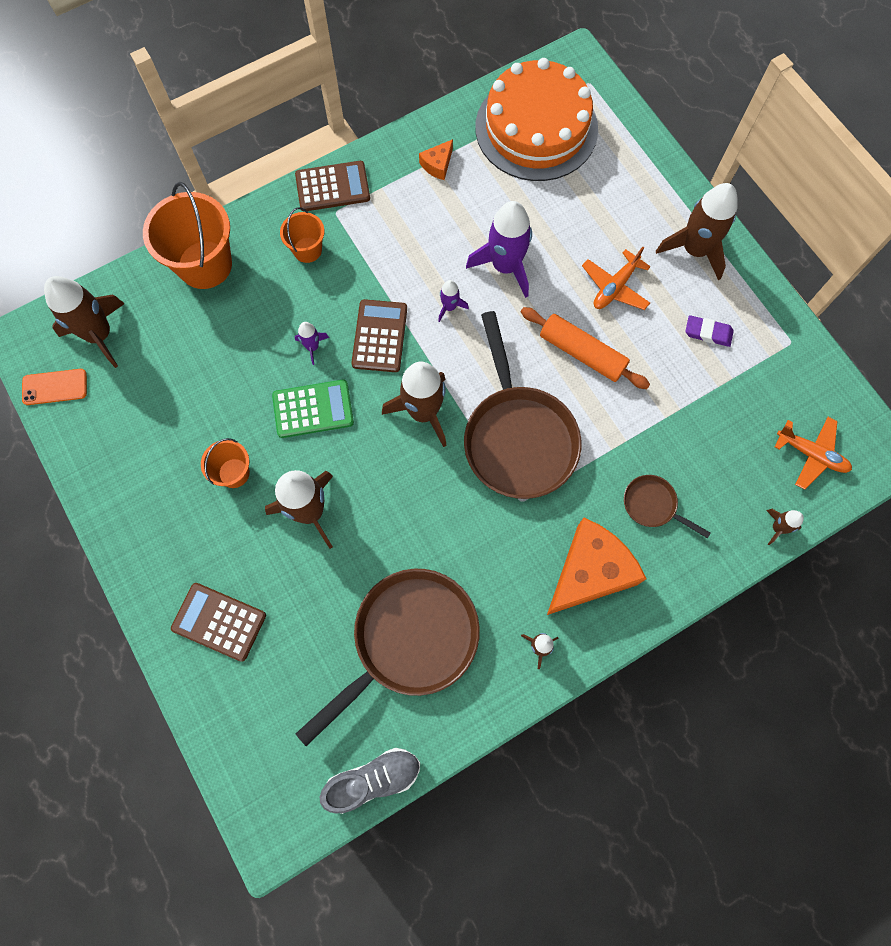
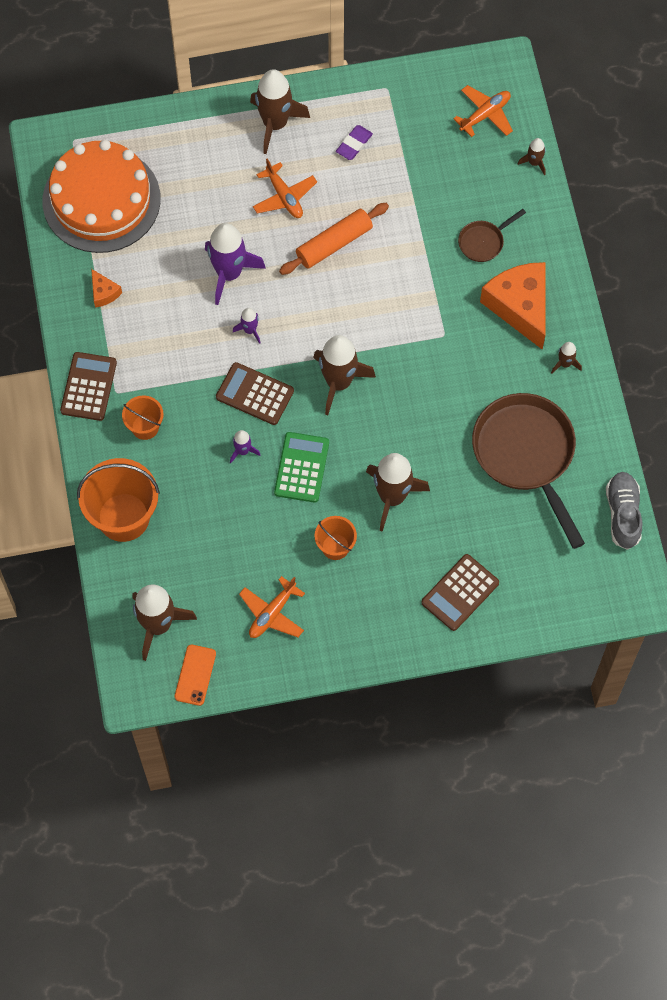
camera: 70 degrees left, 5 degrees down
(141, 436) = (272, 613): none -> orange plane
(518, 438) = (389, 318): brown pan -> none

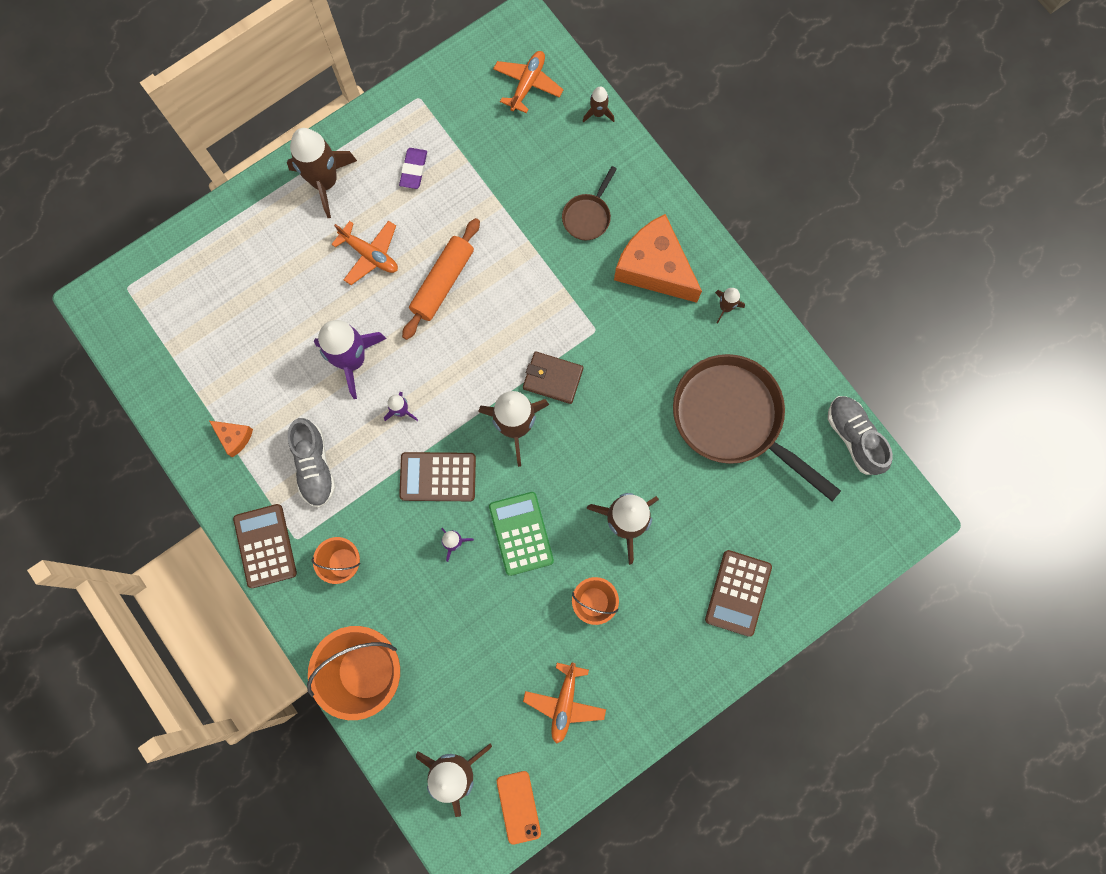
camera: 25 degrees left, 10 degrees up
(101, 200) = (185, 339): orange cake -> none
(158, 343) = (314, 466): none -> grey shoe
(389, 358) = (553, 378): none -> brown wallet

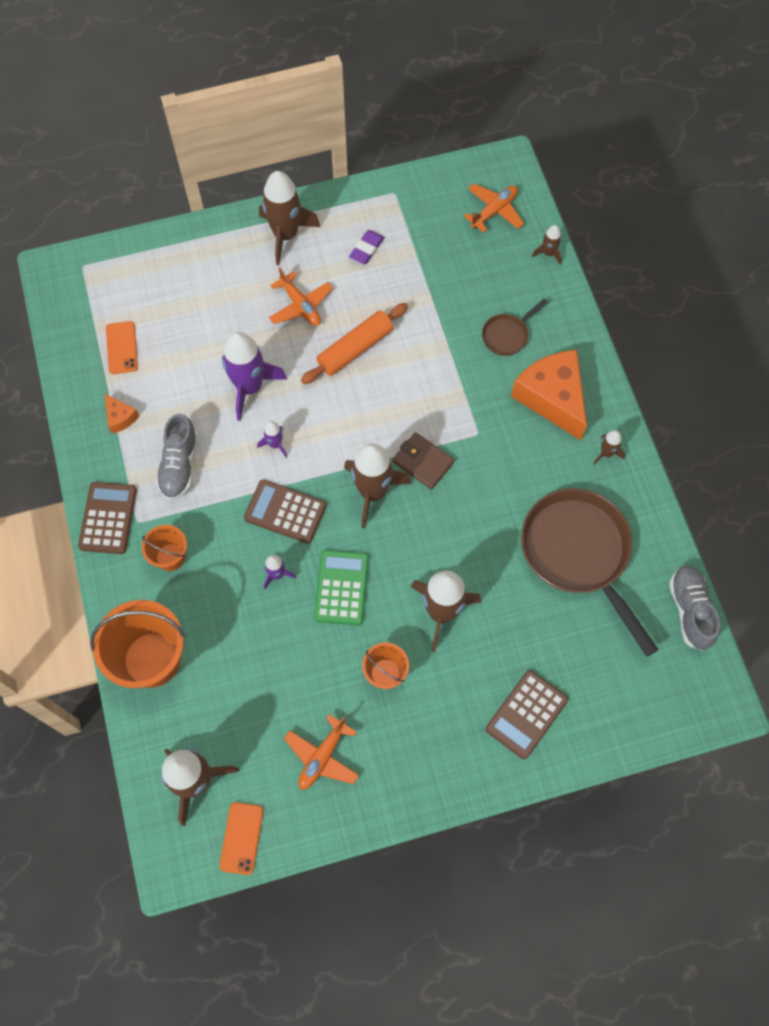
camera: 20 degrees right, 10 degrees down
(205, 363) = (122, 348): none -> orange phone

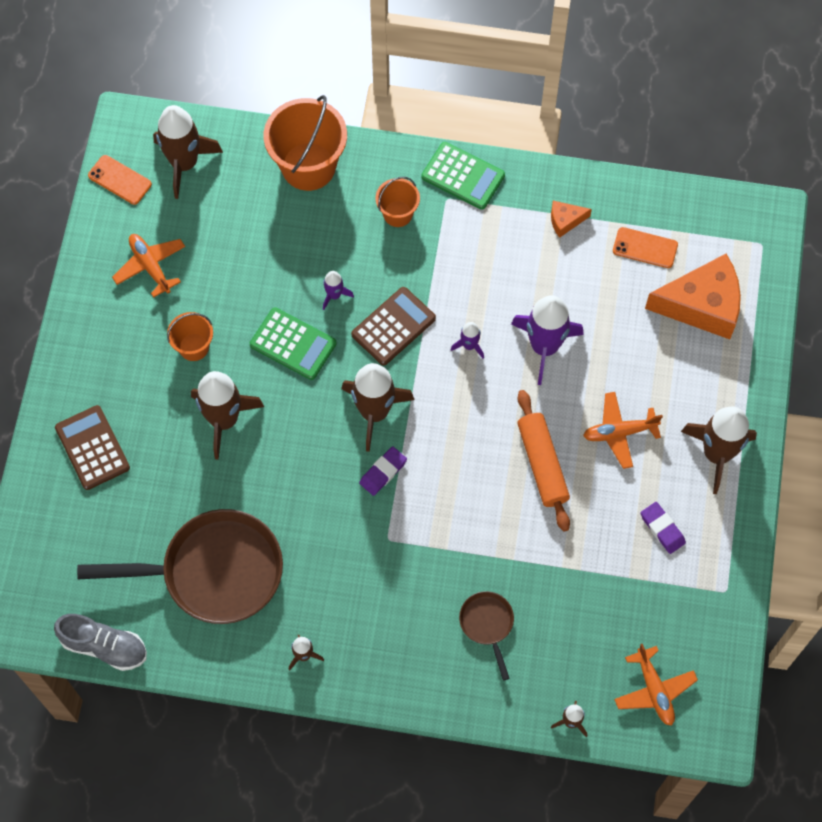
camera: 115 degrees right, 0 degrees up
(108, 518) = (463, 176): brown calculator -> green calculator
(179, 465) = (488, 254): grey shoe -> none
(423, 462) = (383, 472): brown wallet -> purple eraser
(552, 398) = (392, 633): orange cheese -> orange cheese (702, 305)

